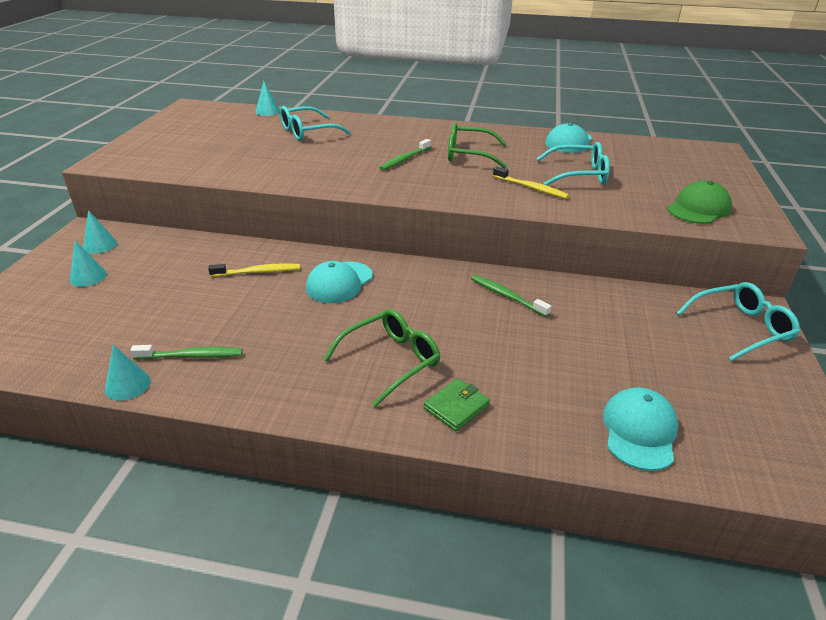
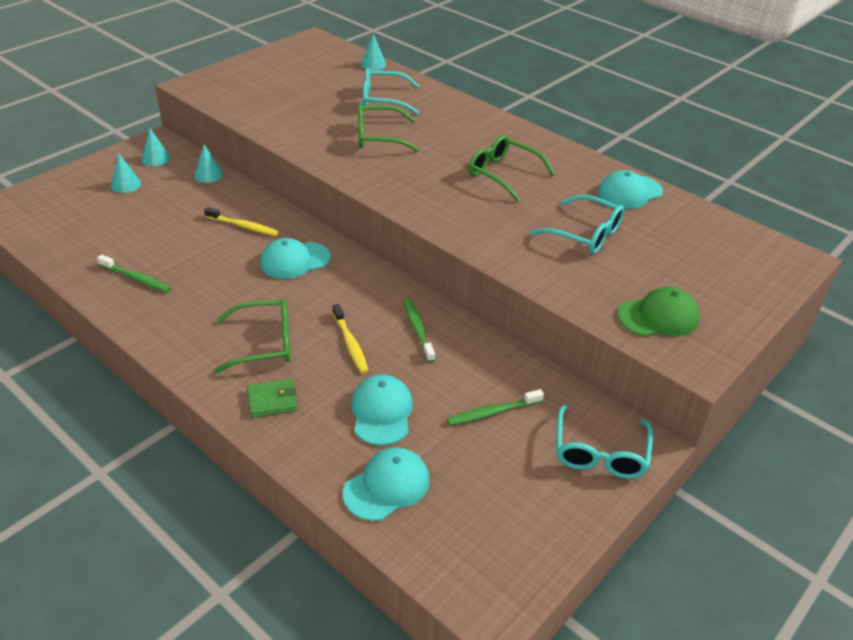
camera: 30 degrees right, 5 degrees up
(128, 385) = (81, 283): turquoise cone -> turquoise cone (208, 175)
(337, 156) = (378, 137): none -> green glasses
(404, 159) = (435, 160): green toothbrush -> green toothbrush (492, 412)
(531, 188) = (515, 232): yellow toothbrush -> yellow toothbrush (350, 343)
(559, 372) = (382, 412): none -> turquoise cap
(740, 328) = (600, 453): turquoise glasses -> turquoise glasses turned 90 degrees clockwise

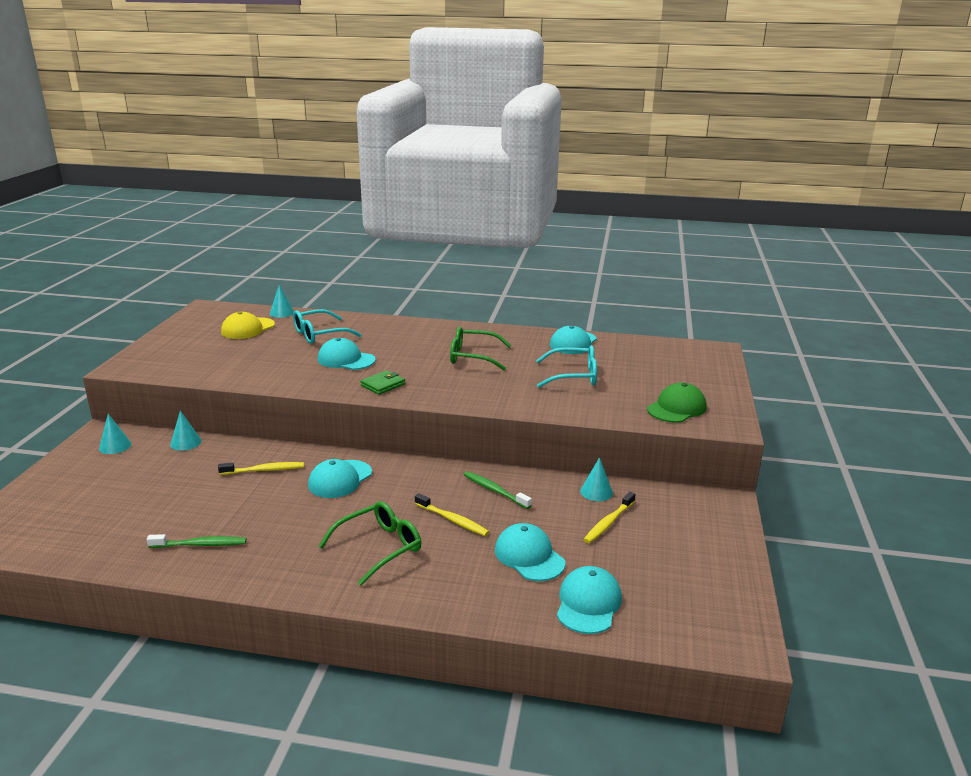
camera: 30 degrees left, 15 degrees down
(126, 184) = (105, 475): turquoise cone -> turquoise cone (596, 492)
(272, 400) = (432, 585): green wallet -> green wallet (383, 385)
(327, 74) = (248, 328): none -> yellow cap
(378, 137) = (346, 359): green glasses -> turquoise cap
(492, 412) = (608, 522): green toothbrush -> yellow toothbrush
(600, 453) = (704, 517): turquoise glasses -> none

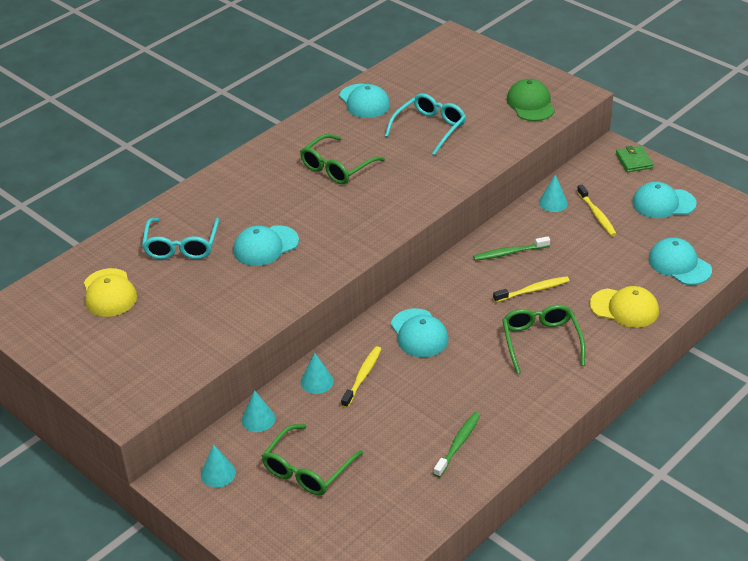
camera: 55 degrees left, 15 degrees up
(134, 481) = (307, 469): none -> green glasses
(282, 313) = (88, 257): turquoise cone -> turquoise cone (317, 381)
(383, 385) = (345, 239): green wallet -> green wallet (634, 161)
(476, 586) = (624, 308): none -> yellow cap
(529, 556) = (608, 269): turquoise cap -> turquoise cap (663, 203)

